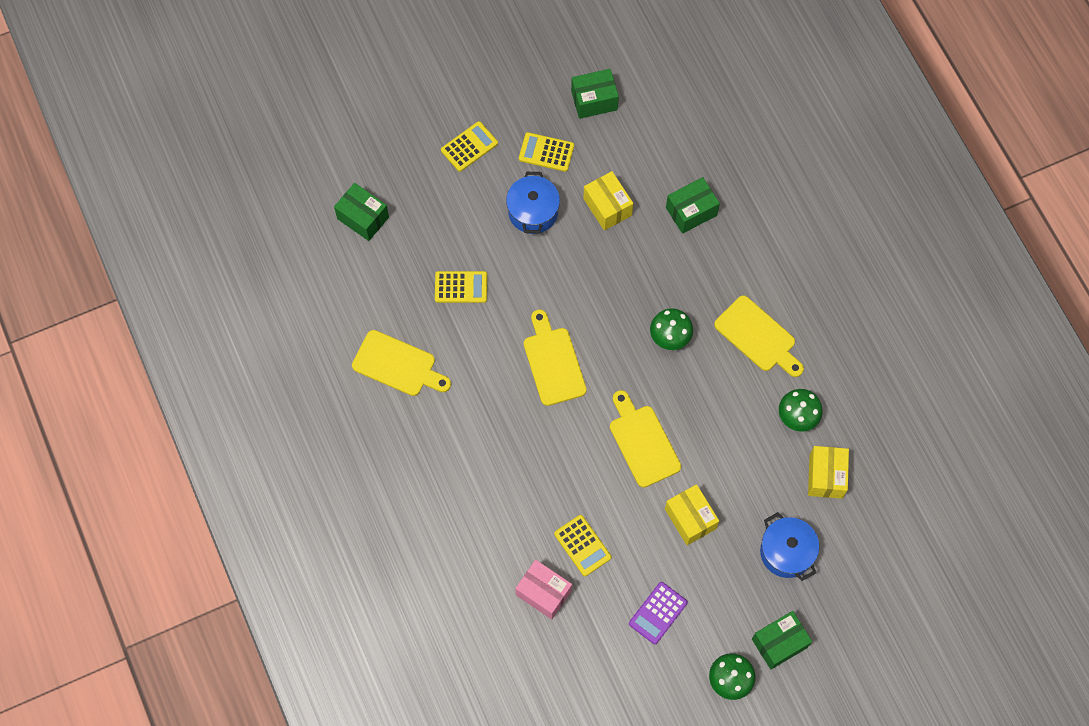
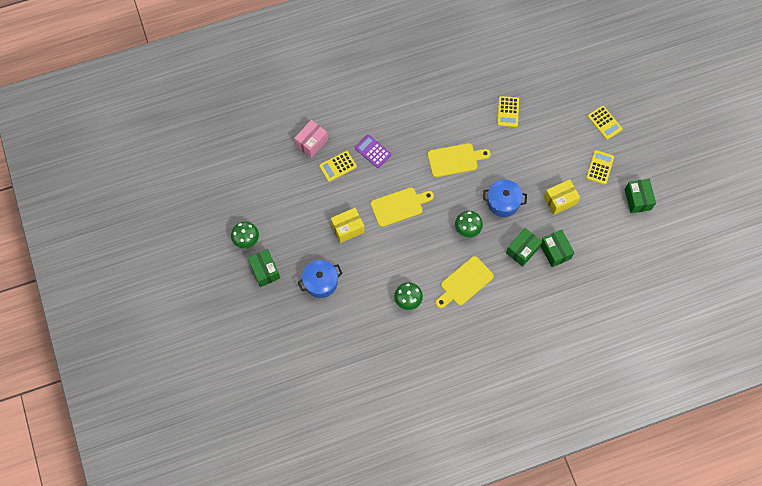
camera: 95 degrees right, 0 degrees up
(363, 218) = (556, 60): green box -> green box (522, 250)
(398, 365) = (459, 74): yellow cutting board -> none
(533, 212) = (558, 156): blue pot -> blue pot (503, 202)
(658, 613) = (292, 204): purple calculator -> purple calculator (373, 151)
(826, 476) = (367, 312): yellow box -> none

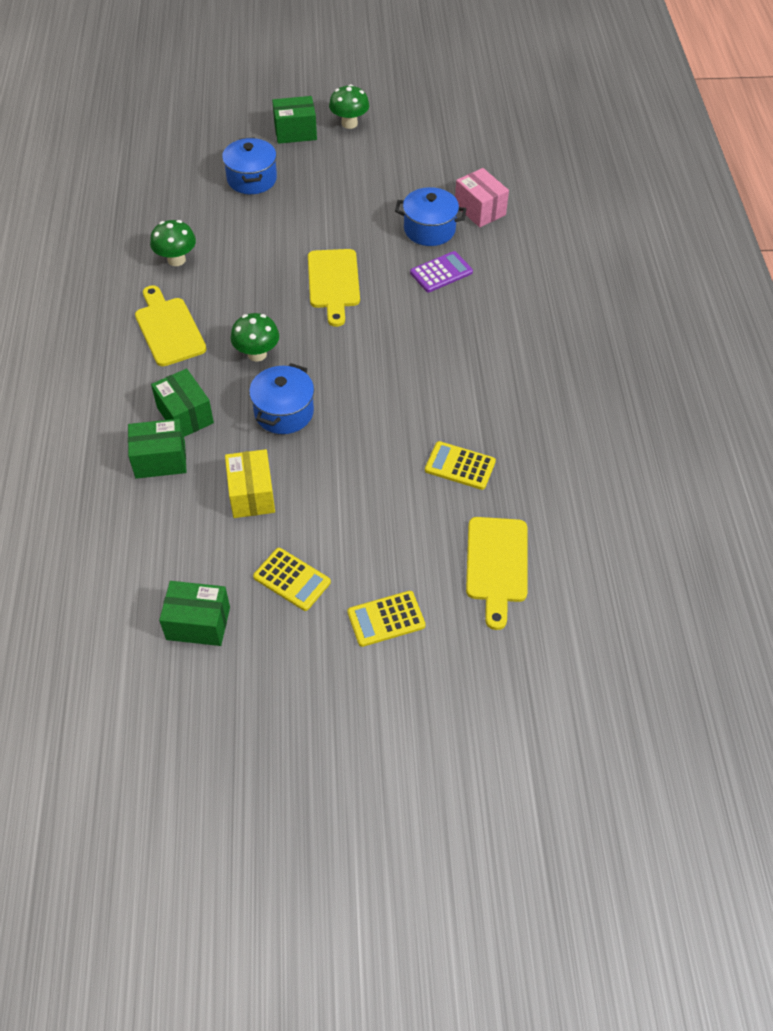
camera: 105 degrees right, 15 degrees down
(338, 166) = (429, 229): yellow calculator -> blue pot
(348, 228) = (321, 220): yellow box -> none
(455, 159) = (389, 368): yellow cutting board -> yellow cutting board (497, 565)

